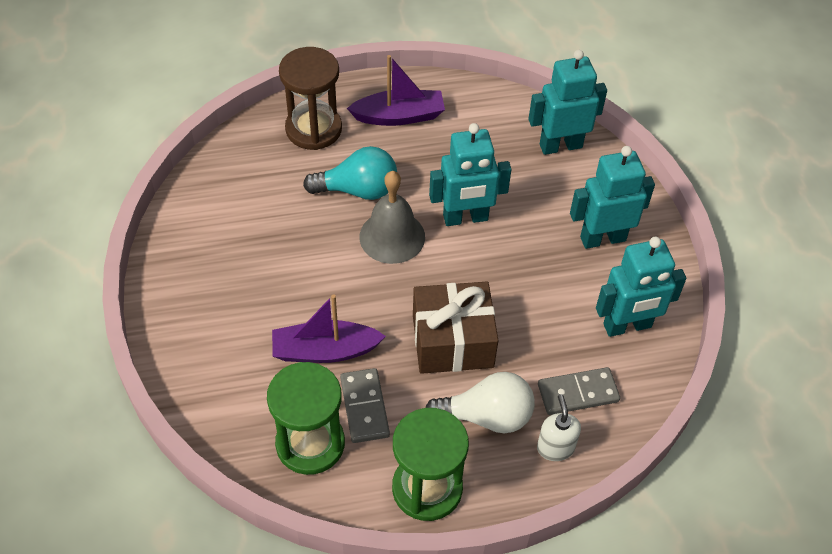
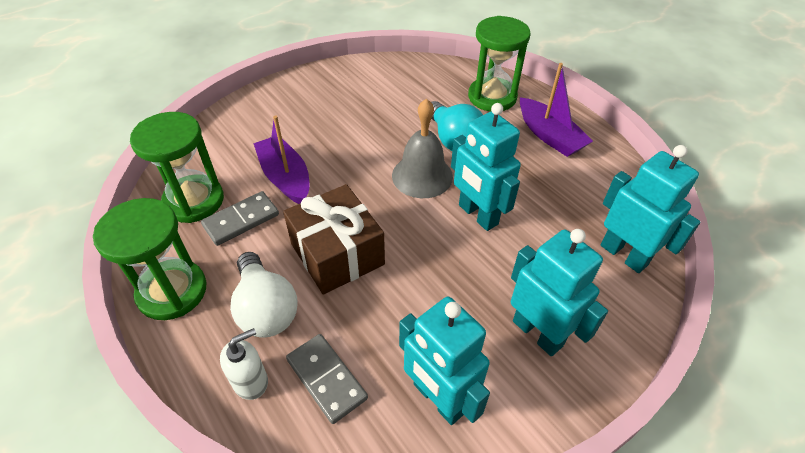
camera: 65 degrees right, 5 degrees down
(313, 129) = (492, 97): brown hourglass -> green hourglass

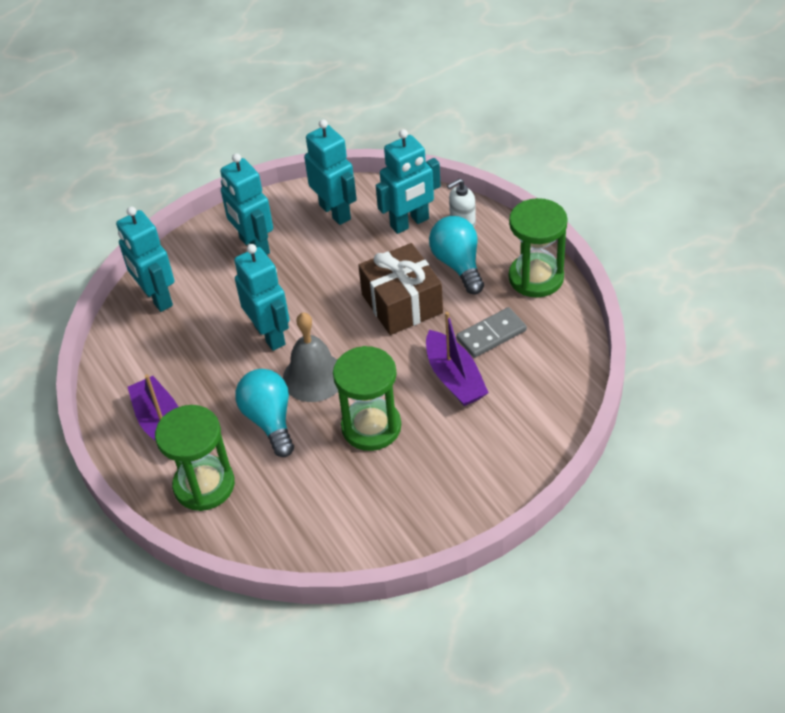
camera: 170 degrees left, 0 degrees up
(194, 201) = (542, 355): green hourglass -> green hourglass (371, 427)
(265, 308) = (458, 264): white light bulb -> turquoise light bulb
(327, 379) = (410, 223): grey domino -> turquoise robot

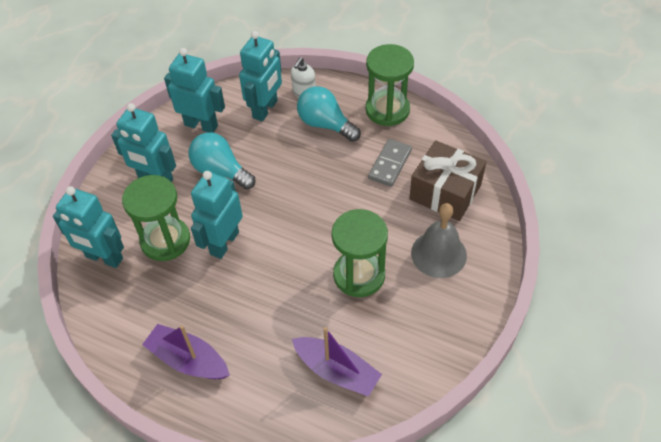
camera: 35 degrees left, 5 degrees up
(204, 485) = (265, 391): green hourglass -> green hourglass (165, 240)
(269, 420) = (277, 310): turquoise light bulb -> turquoise light bulb (220, 171)
(270, 335) = (224, 243): turquoise robot -> turquoise robot turned 90 degrees counterclockwise
(314, 377) = (284, 259): grey bell -> grey bell (438, 254)
(402, 303) = (307, 171): brown gift -> brown gift (445, 192)
(454, 378) = (389, 208): purple boat -> purple boat (336, 371)

